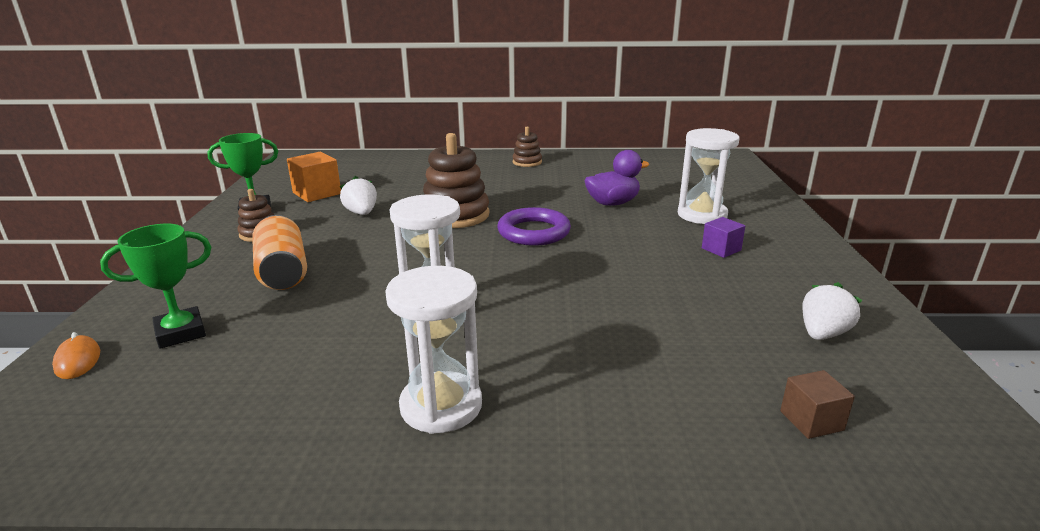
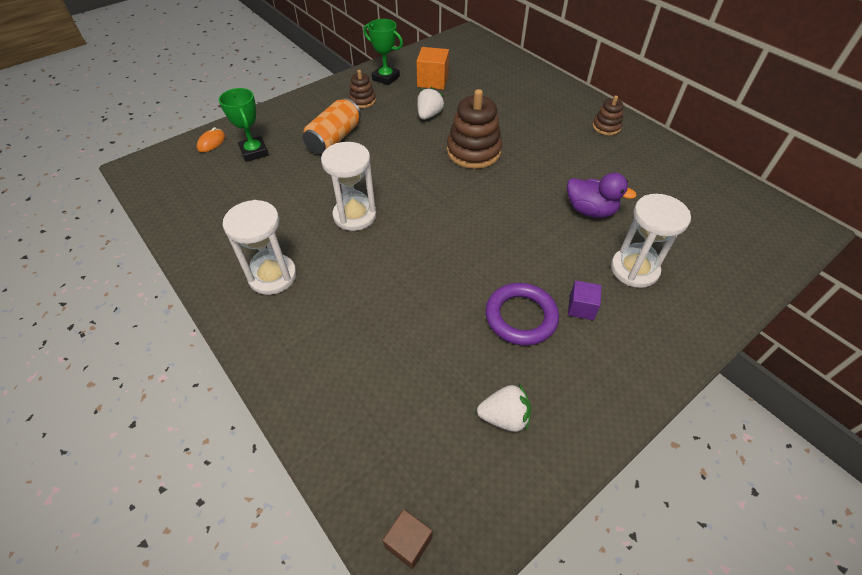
camera: 50 degrees right, 25 degrees up
(181, 333) = (254, 152): green trophy -> green trophy turned 45 degrees clockwise
(533, 232) = (492, 199): purple ring -> purple ring (521, 317)
(811, 420) = (386, 443): brown cube -> brown cube (408, 543)

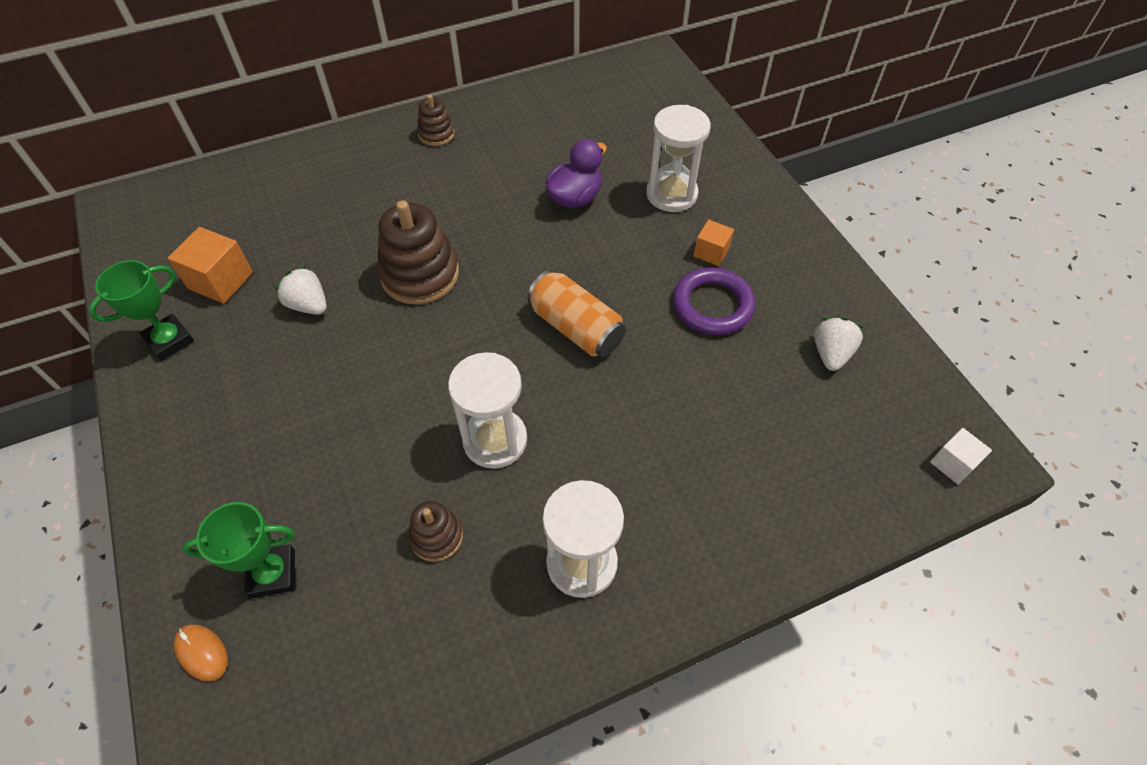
camera: 75 degrees left, 5 degrees up
(334, 139) = (300, 442): orange can -> orange can (576, 328)
(362, 101) = (216, 385): brown stacking toy -> brown stacking toy (436, 536)
(408, 543) = (953, 463): brown cube -> white cube
(581, 307) = (711, 252): purple cube -> orange cube

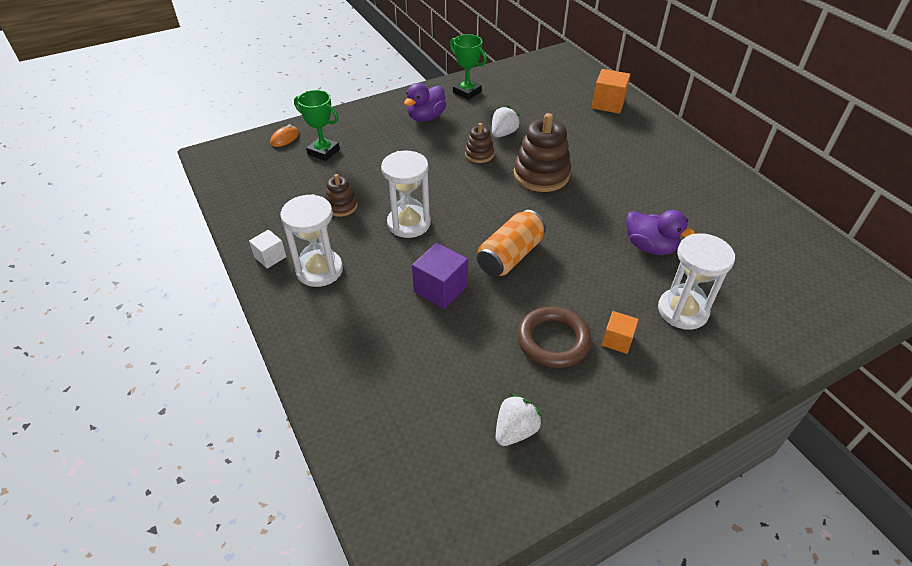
camera: 85 degrees right, 10 degrees down
(220, 280) = (514, 99): orange cube -> orange cube (608, 104)
(223, 405) = (426, 117): none -> purple duck
(272, 574) = (323, 152): green trophy -> green trophy turned 45 degrees counterclockwise
(436, 134) = (688, 164): brown stacking toy -> brown stacking toy (479, 154)
(629, 408) = (440, 289): none -> purple cube
(712, 305) = (553, 340): purple ring -> brown ring
(831, 353) = (515, 430): white strawberry -> white strawberry turned 60 degrees counterclockwise
(953, 463) = (399, 526): white cube -> white cube (270, 257)

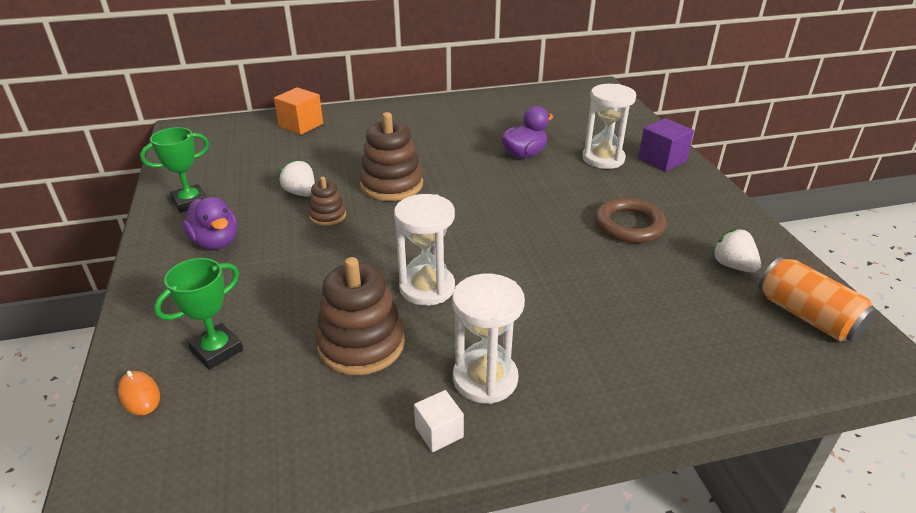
camera: 75 degrees left, 10 degrees down
(341, 206) = (361, 344): brown stacking toy -> brown stacking toy, size x1.86
(440, 289) = (546, 280): purple cube -> purple cube (662, 160)
(510, 256) = (510, 227): orange can -> orange can (807, 316)
(617, 340) = (632, 194): orange cube -> none

